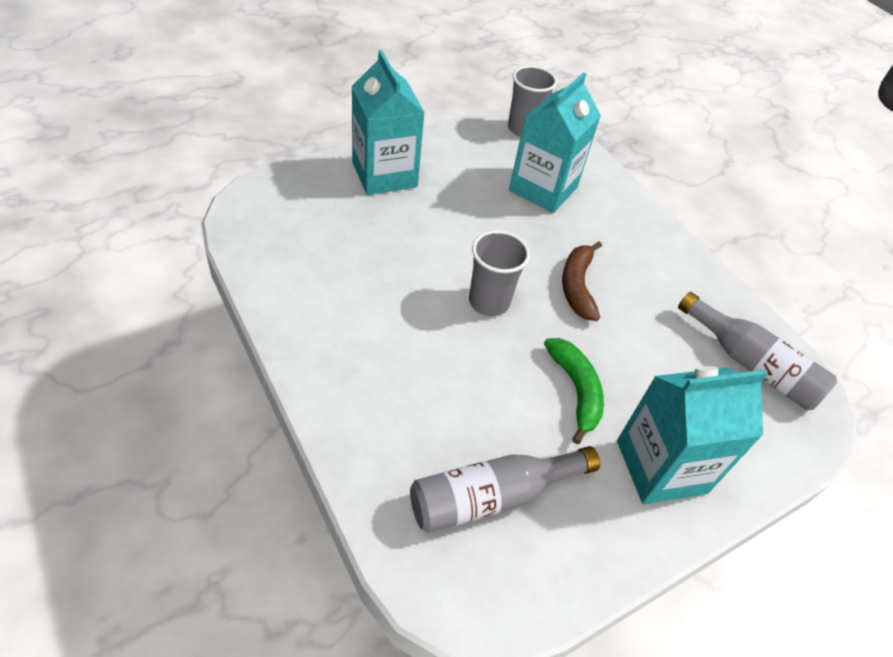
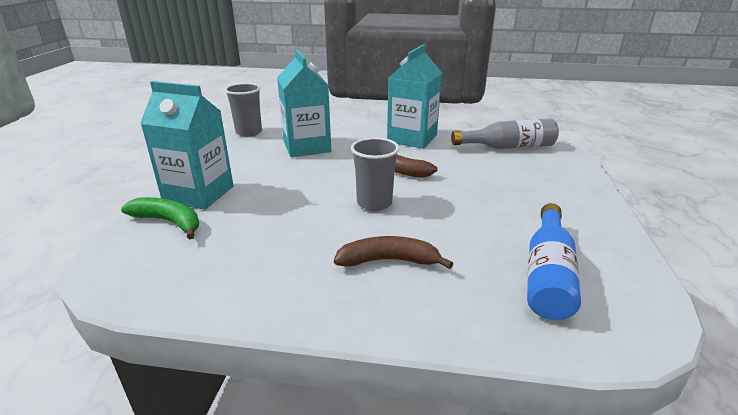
camera: 45 degrees left, 20 degrees down
(406, 360) = (388, 261): none -> brown banana
(492, 496) = (547, 274): grey bottle -> blue bottle
(575, 390) = (480, 203): green banana -> green banana (169, 222)
(661, 466) = (561, 201): turquoise carton -> turquoise carton (412, 138)

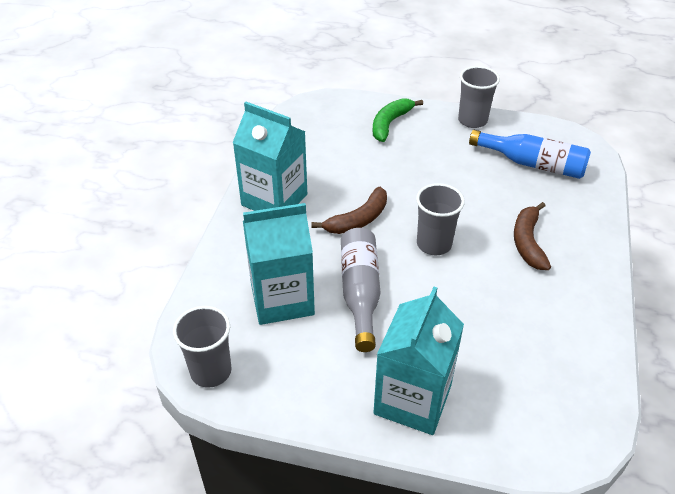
camera: 85 degrees left, 15 degrees up
(169, 222) = (478, 416): green banana -> green banana (390, 124)
(508, 147) = (313, 133): grey bottle -> grey bottle (360, 293)
(608, 229) = (472, 120): none -> grey cup

